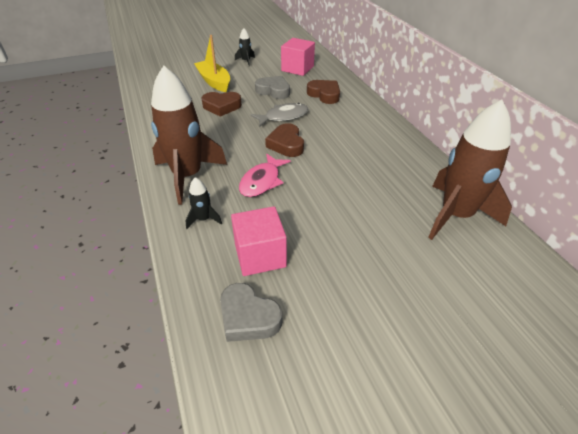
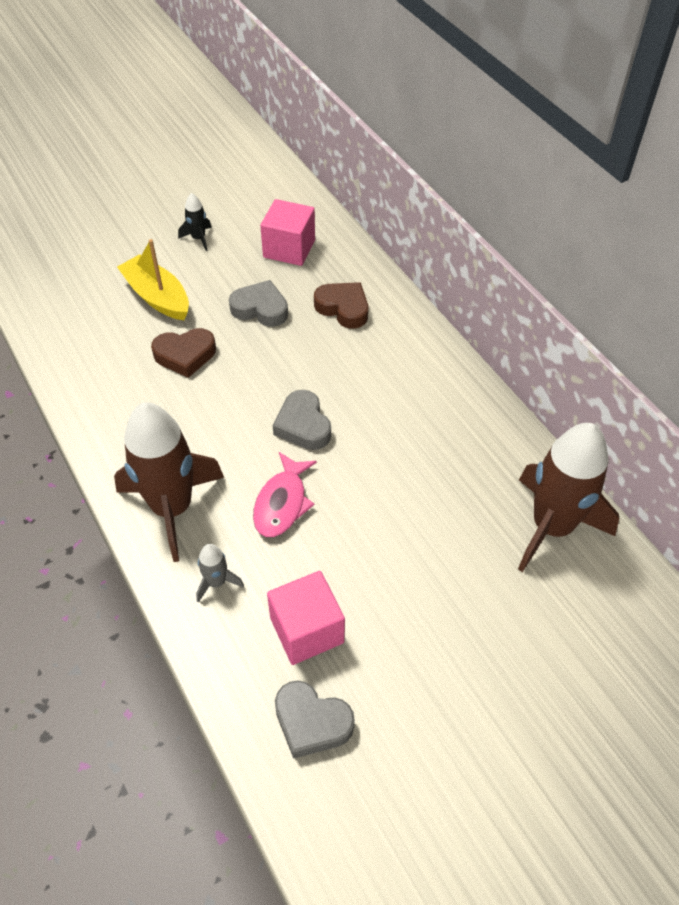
camera: 10 degrees left, 10 degrees up
(203, 219) = (216, 582): black rocket -> grey rocket
(283, 117) = (287, 366): grey fish -> none
(286, 144) = (303, 425): brown heart -> grey heart

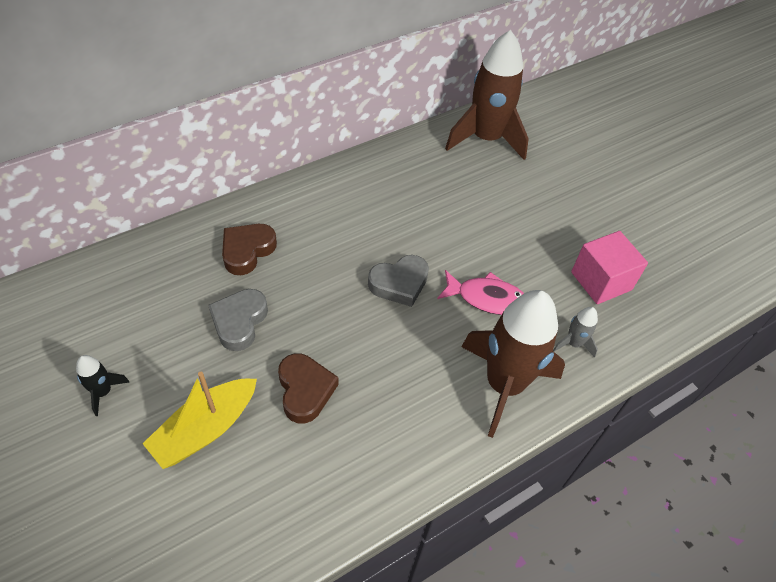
camera: 95 degrees left, 0 degrees up
(289, 249) = (144, 297): pink cube -> none
(311, 722) = (670, 278): grey heart -> none

